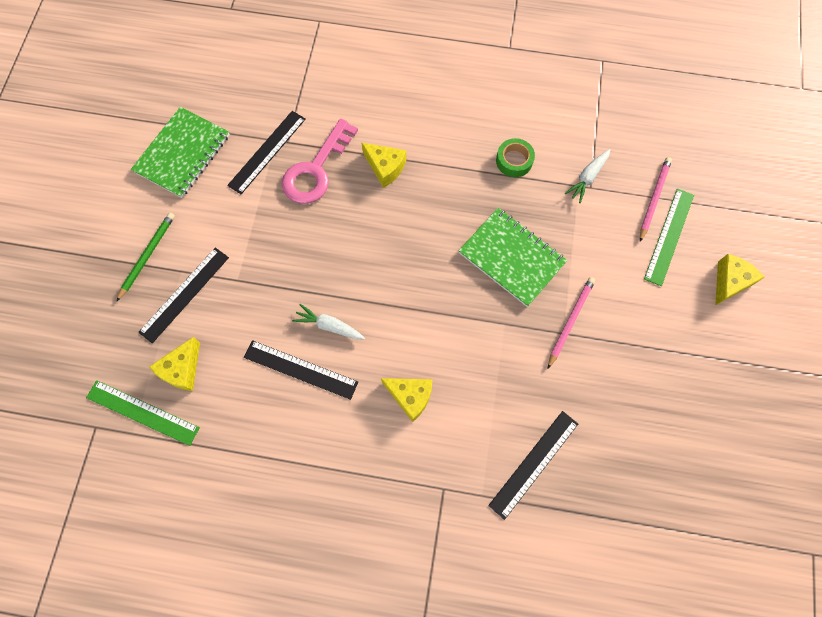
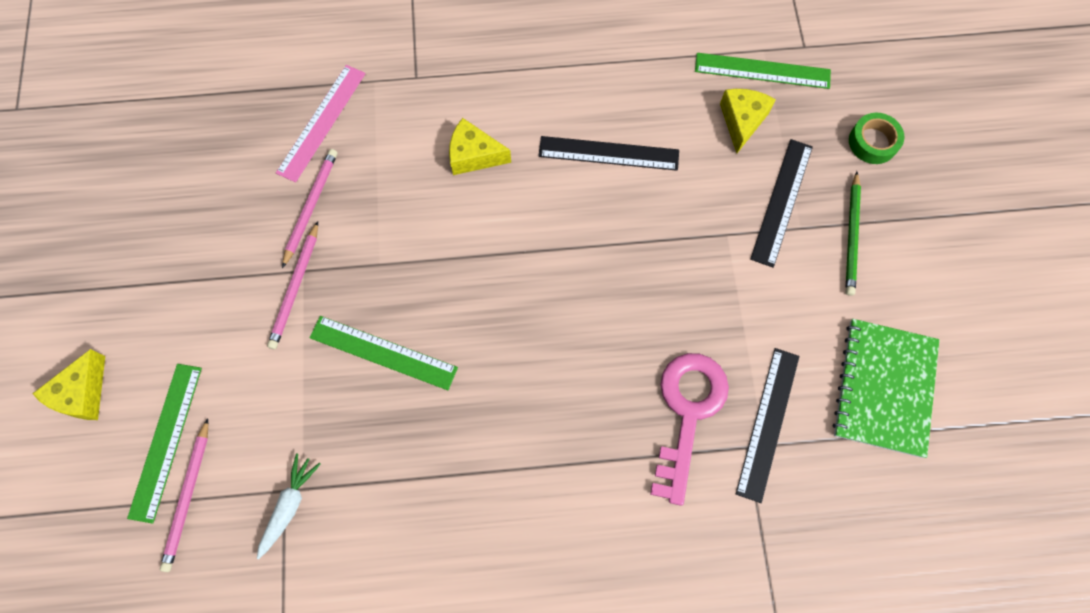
camera: 165 degrees right, 0 degrees up
(329, 326) = (593, 208): white carrot -> none
(385, 167) = (590, 443): yellow cheese -> none
(511, 258) = (383, 352): green notebook -> green ruler
(514, 161) = (403, 506): green tape -> green tape (873, 142)
(534, 464) = (321, 122): black ruler -> pink ruler
(552, 385) = (311, 206): none -> pink pencil

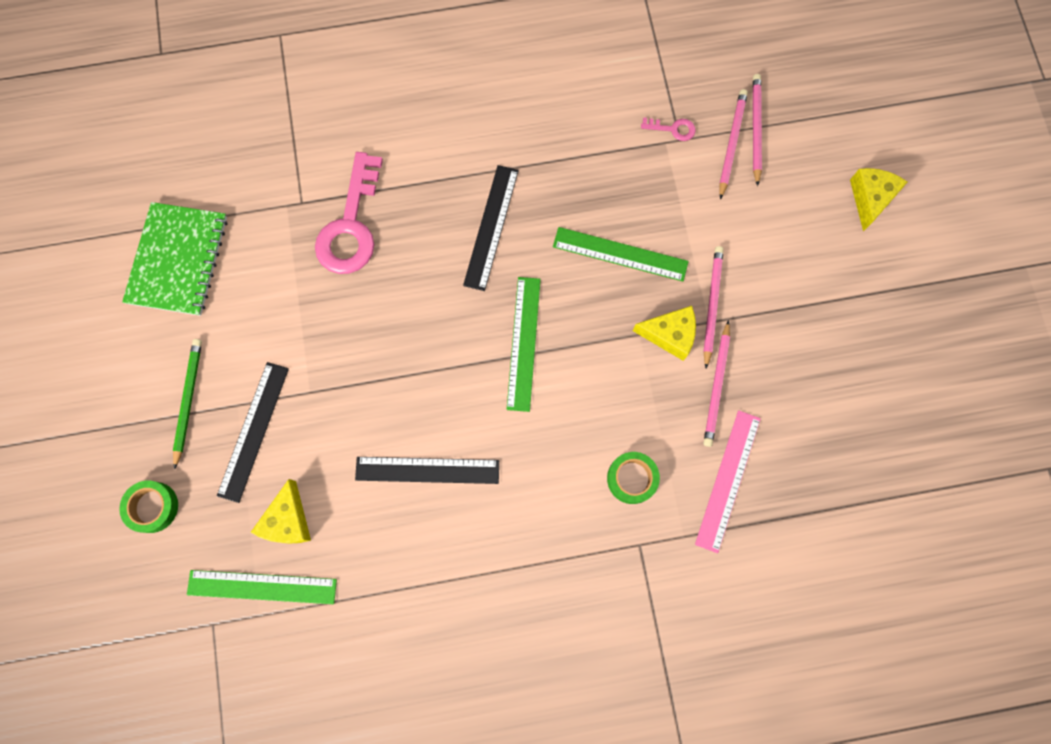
camera: 175 degrees right, 5 degrees up
(166, 441) = (787, 168): green ruler -> green ruler (523, 343)
(223, 479) = (731, 143): none -> pink pencil
(289, 506) = (672, 129): white carrot -> pink key
(412, 131) = (632, 478): none -> green tape
(474, 155) = (565, 455): yellow cheese -> yellow cheese (670, 335)
(767, 423) = (282, 223): black ruler -> black ruler (491, 227)

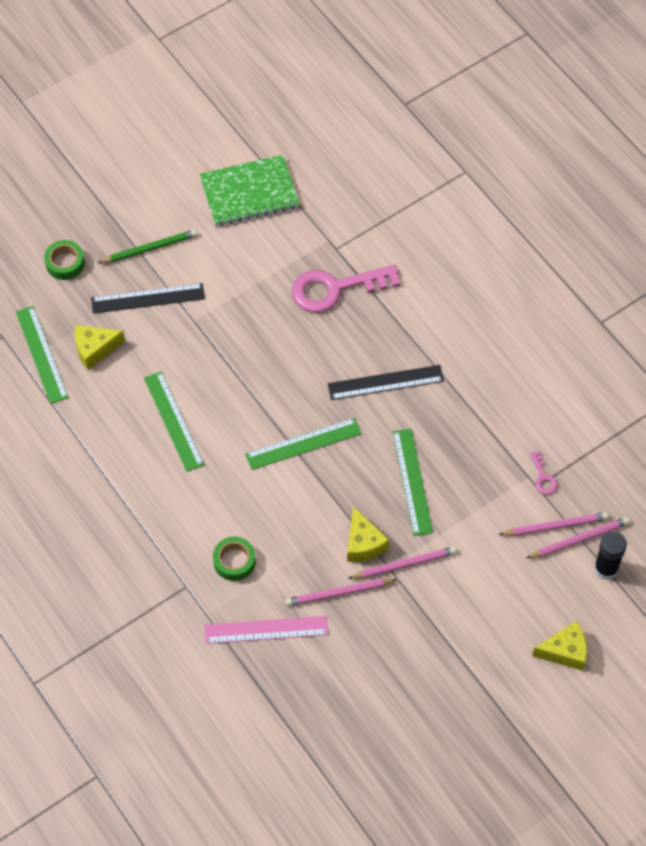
camera: 65 degrees right, 15 degrees down
(427, 470) = (173, 421): black ruler -> green ruler
(797, 120) = (606, 568): none -> black glue stick

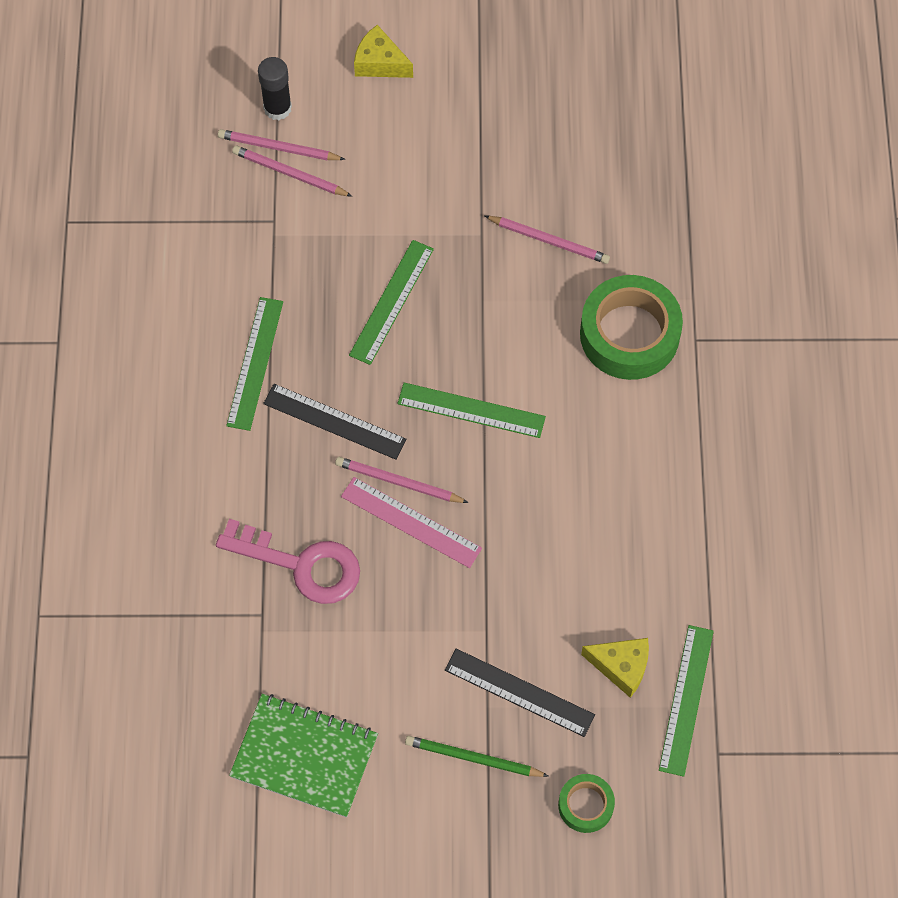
camera: 145 degrees left, 5 degrees up
(173, 421) = (590, 523): green ruler -> green ruler (255, 363)
(234, 561) = (629, 334): green tape -> green tape, size x1.97
(266, 630) = (644, 250): pink ruler -> pink ruler (411, 522)
(363, 543) = (488, 272): yellow cheese -> none
(404, 564) = (464, 228): pink pencil -> pink pencil (398, 482)
(543, 477) = (260, 225): pink key -> none

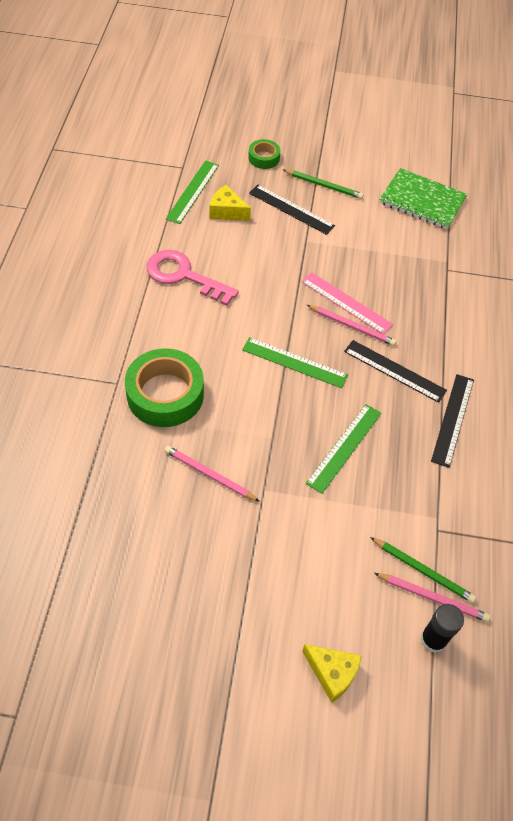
camera: 175 degrees left, 10 degrees down
(255, 363) = (453, 419): green ruler -> black ruler
(289, 174) = (423, 571): pink pencil -> green pencil
(301, 565) = (421, 291): pink key -> pink key (184, 276)

